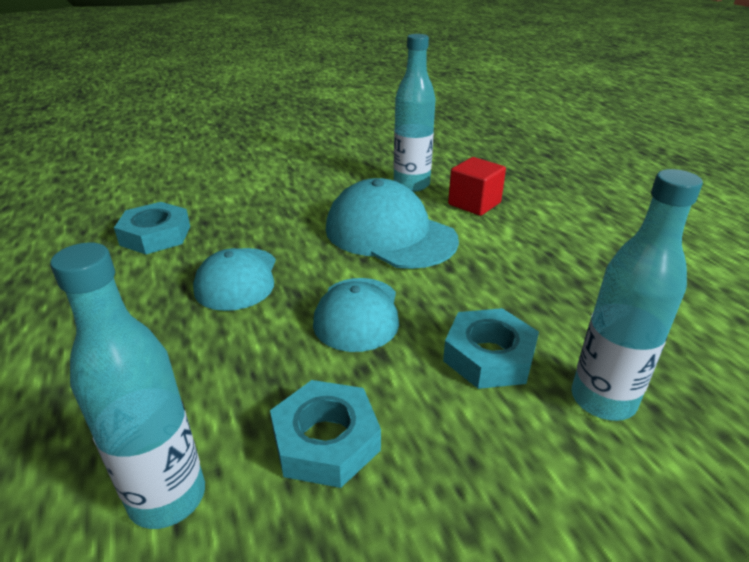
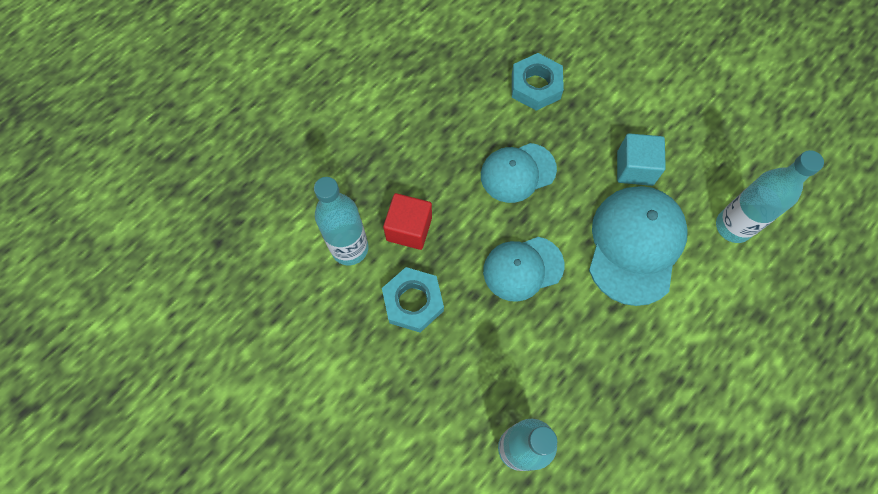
camera: 65 degrees right, 35 degrees up
(311, 210) = (635, 168): none -> turquoise cube
(474, 203) = (731, 294): red cube -> red cube (409, 229)
(489, 356) = (523, 368): turquoise nut -> none

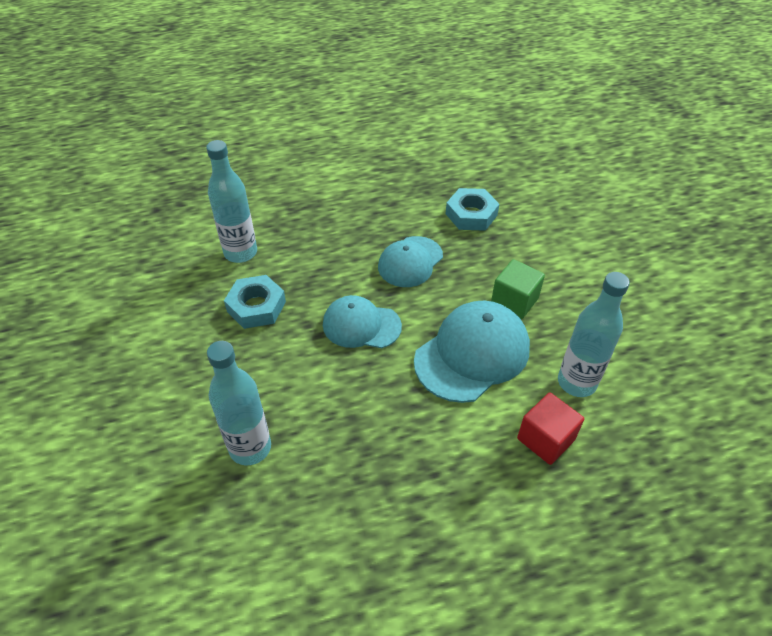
camera: 30 degrees right, 20 degrees down
(409, 229) = (294, 260): red cube -> red cube (545, 439)
(517, 172) = (410, 262): turquoise cap -> turquoise cap turned 60 degrees counterclockwise
(635, 168) = (514, 301): turquoise cube -> green cube

